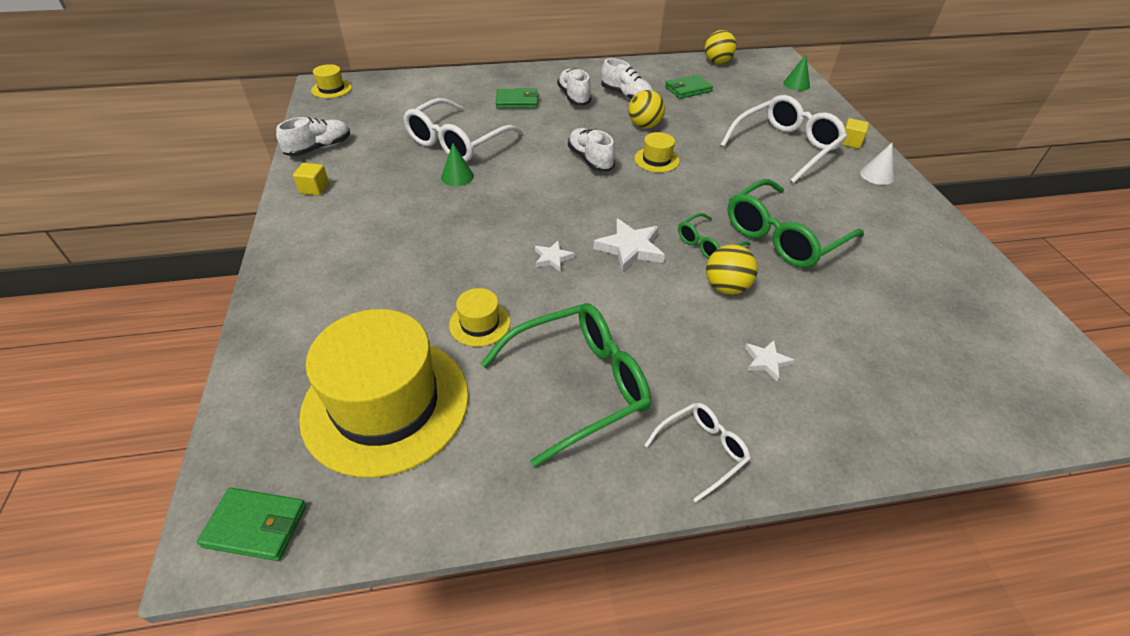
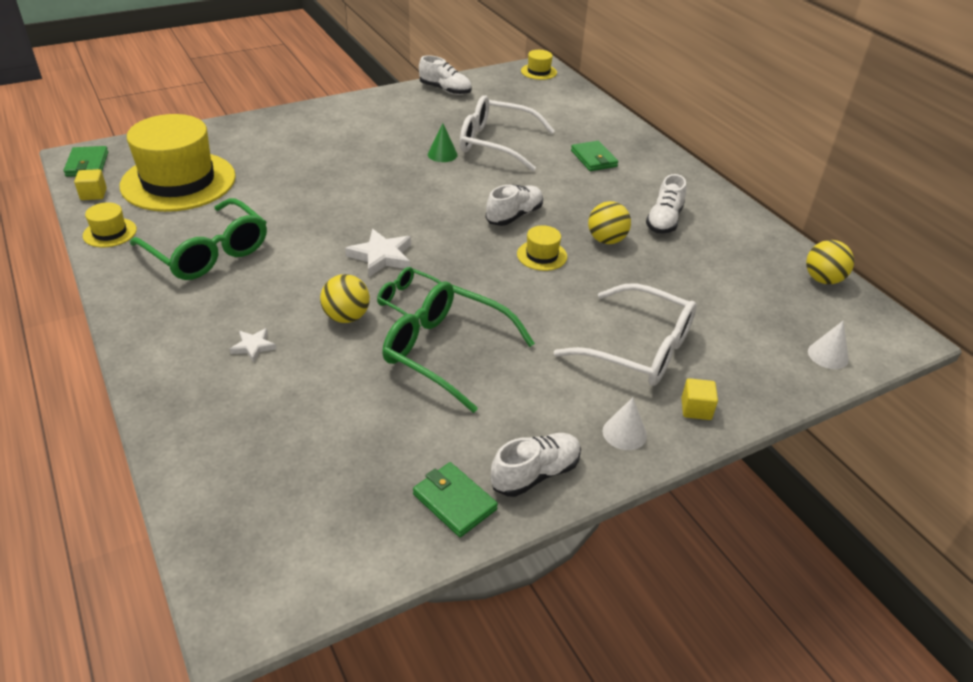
camera: 70 degrees right, 5 degrees down
(314, 188) = (391, 102): yellow cube -> yellow cube (93, 194)
(479, 323) = (262, 200): yellow hat -> yellow hat (110, 232)
(552, 258) = (350, 219): white star -> none
(574, 97) = (631, 188): white shoe -> white shoe (535, 474)
(688, 89) = (721, 262): green wallet -> green wallet (454, 502)
(702, 450) = (151, 317): white glasses -> none
(796, 84) = (828, 355): green cone -> white cone

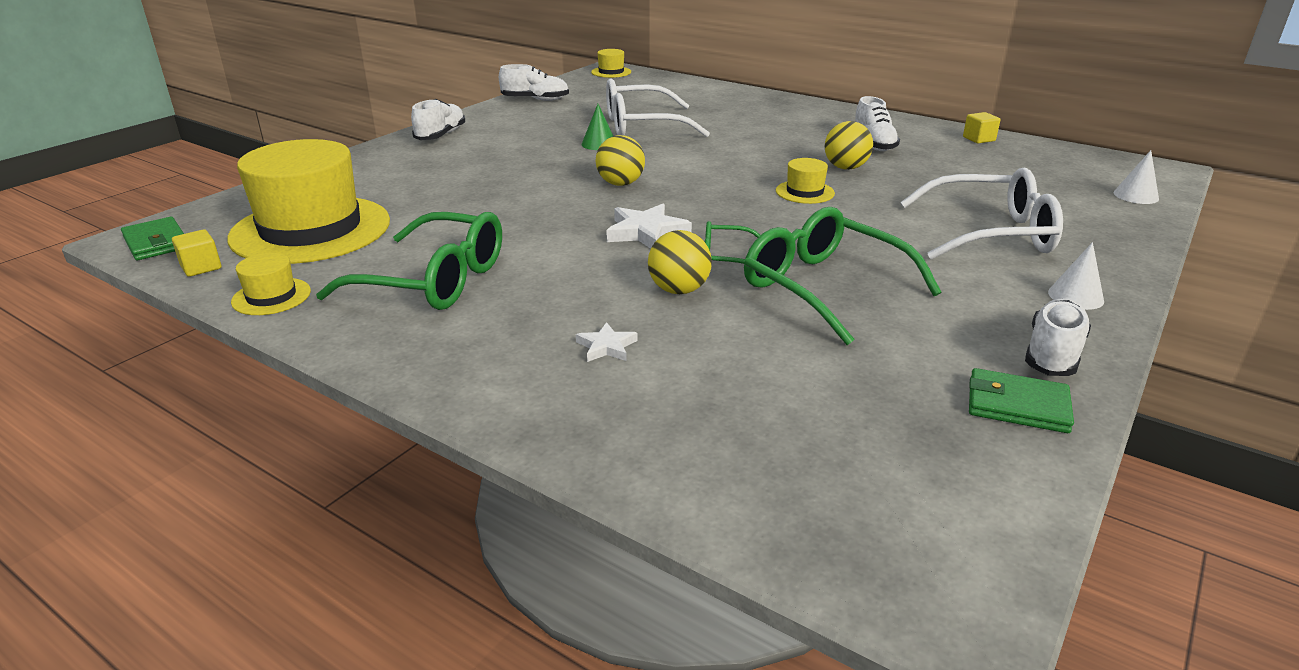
camera: 25 degrees left, 10 degrees down
(446, 352) = (823, 287): green glasses -> green glasses turned 45 degrees clockwise
(514, 216) = (736, 171): white shoe -> white shoe (440, 135)
(593, 159) = (749, 118): green wallet -> none
(696, 409) = (1102, 260): yellow cube -> yellow cube (979, 139)
(823, 279) = (1053, 150): yellow ball -> yellow ball (620, 184)

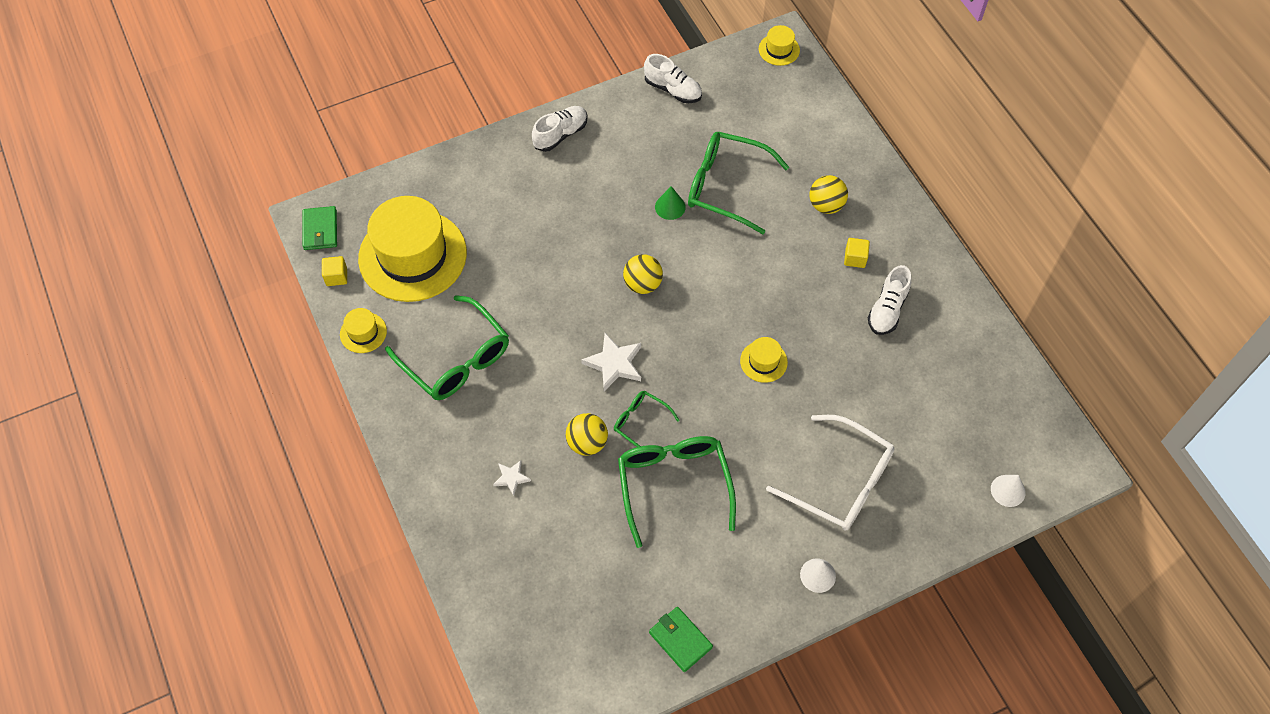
camera: 30 degrees right, 30 degrees up
(642, 126) = (726, 187): white glasses -> green glasses
(845, 168) = (827, 339): yellow ball -> yellow ball (826, 205)
(979, 139) = (985, 343): yellow cube -> yellow cube (855, 258)
(1052, 354) = (743, 615): white shoe -> none

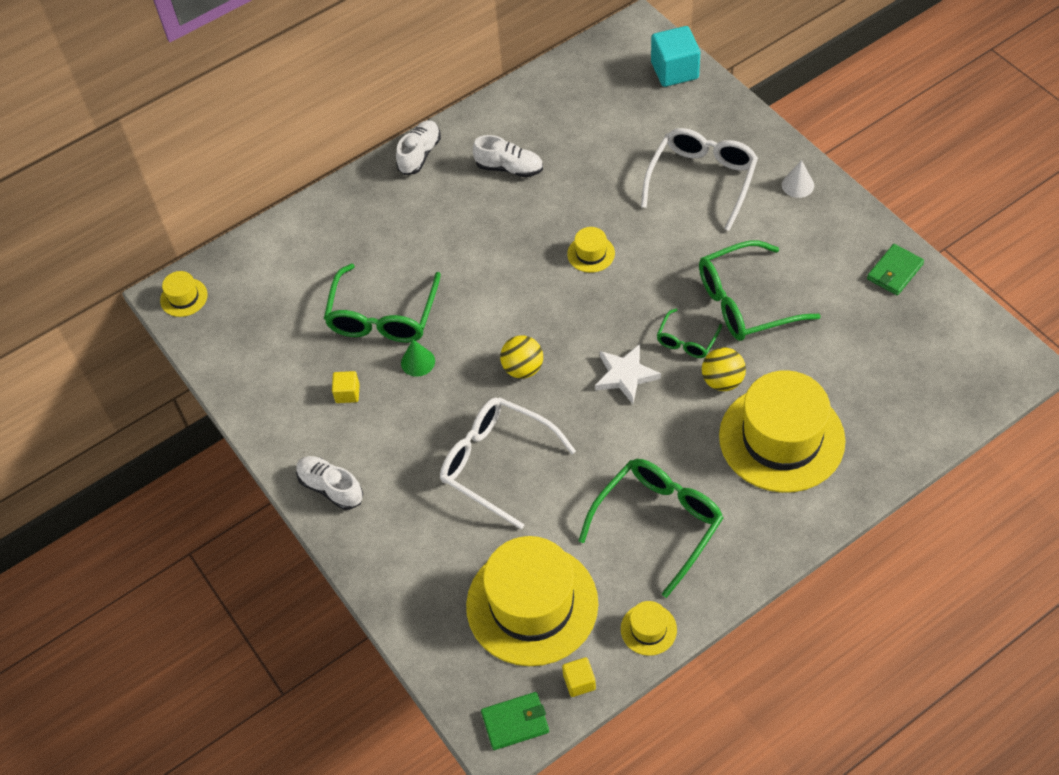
camera: 95 degrees left, 5 degrees down
(511, 478) = (781, 438): white star -> yellow hat
(550, 250) = (496, 463): none -> white glasses
(673, 90) = (251, 388): white shoe -> white shoe (419, 154)
(826, 205) = (393, 229): yellow ball -> none
(855, 258) = (455, 199): yellow cube -> yellow cube (347, 393)
(1008, 490) = (674, 71): white cone -> turquoise cube

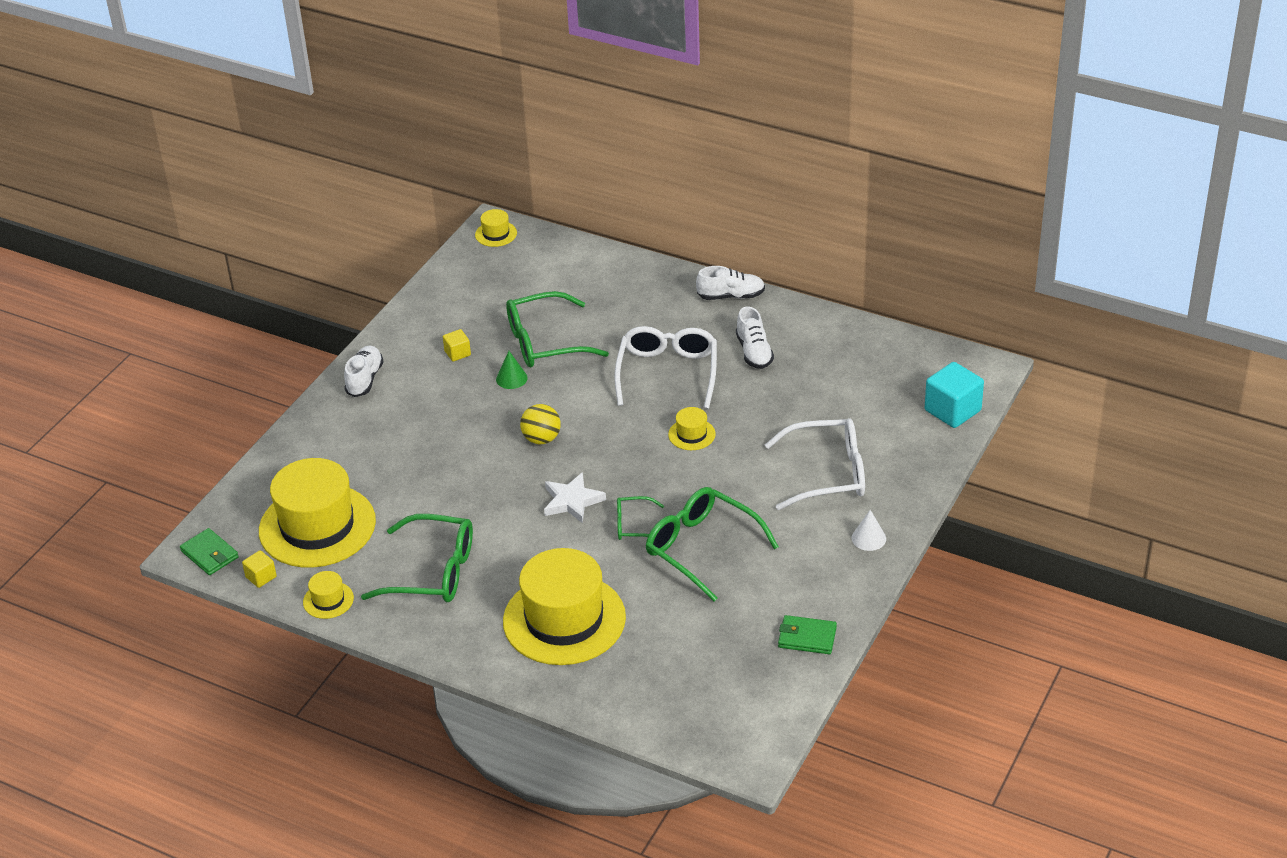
camera: 60 degrees right, 15 degrees down
(496, 463) = (438, 458): white glasses -> white glasses (667, 373)
(722, 381) = (603, 562): yellow ball -> none

